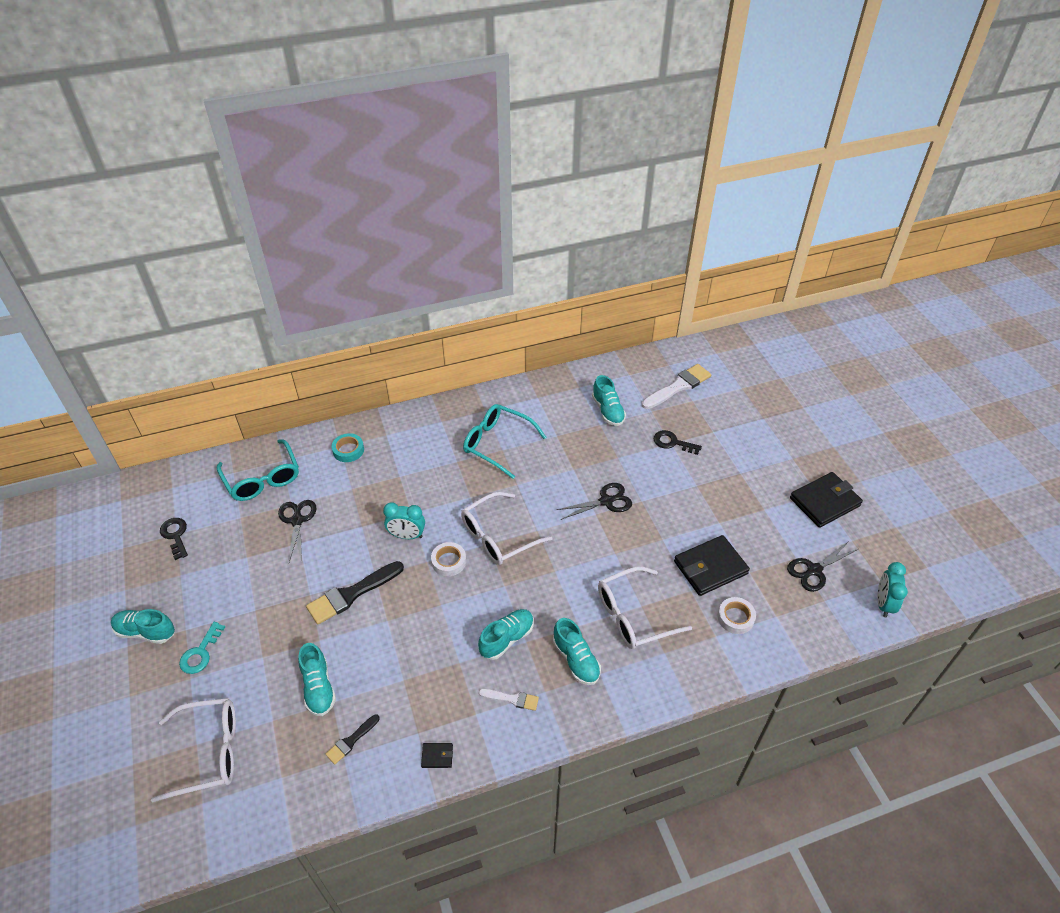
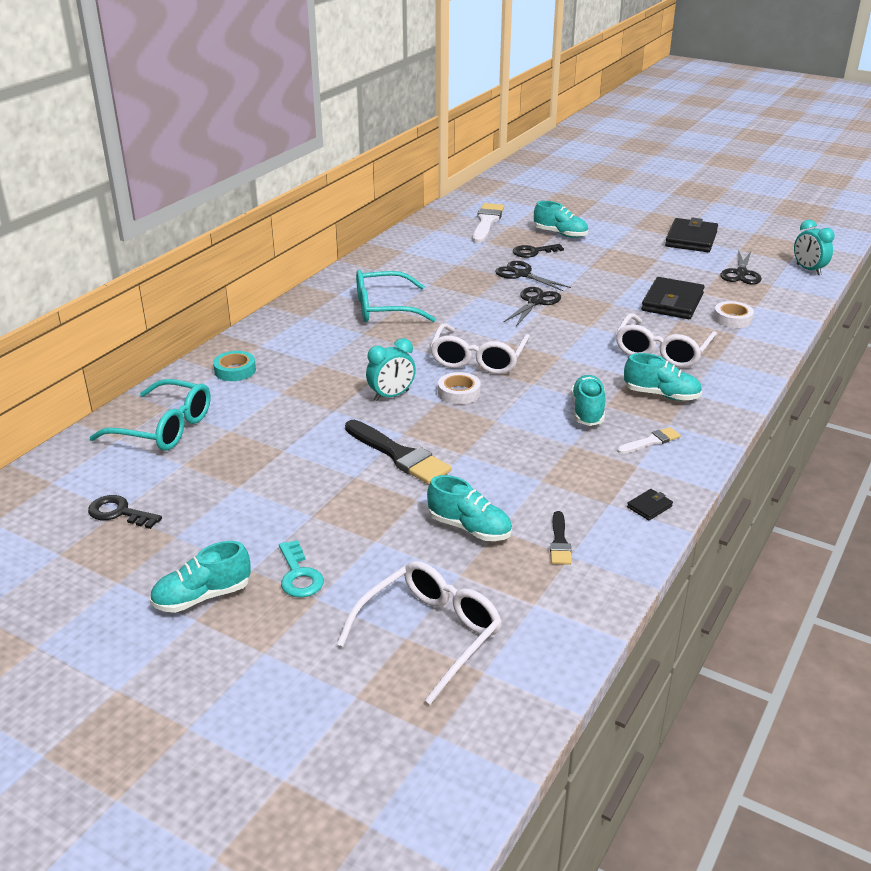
camera: 40 degrees left, 15 degrees down
(297, 520) = (256, 437): black scissors -> black scissors (522, 274)
(351, 594) = (399, 455): black brush -> black brush turned 60 degrees counterclockwise
(608, 411) = (451, 255): turquoise shoe -> turquoise shoe (560, 234)

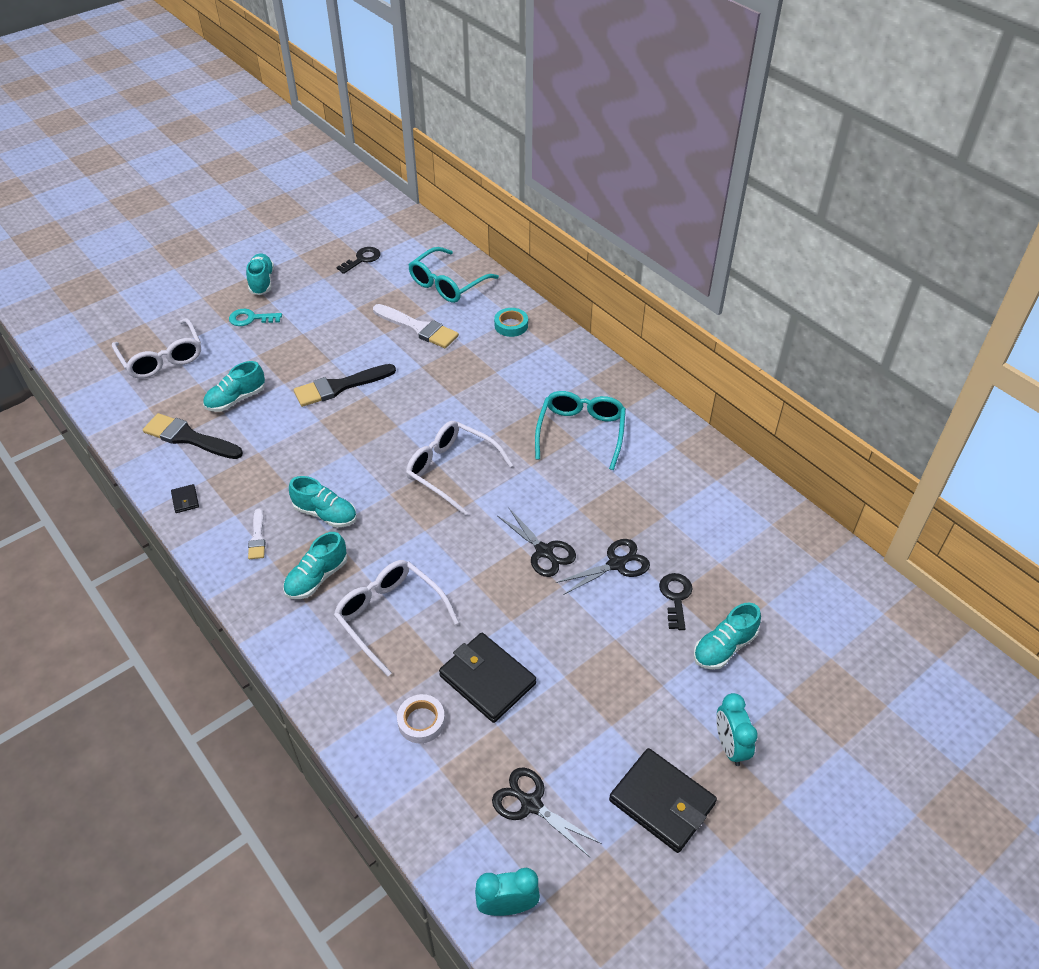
camera: 110 degrees right, 15 degrees up
(391, 396) = (423, 401): turquoise clock -> turquoise clock (729, 746)
(459, 393) = (403, 442): white tape -> none
(487, 222) = (784, 582): white brush -> white brush (418, 328)
(559, 542) = (189, 438): black brush -> black brush, size x1.86

